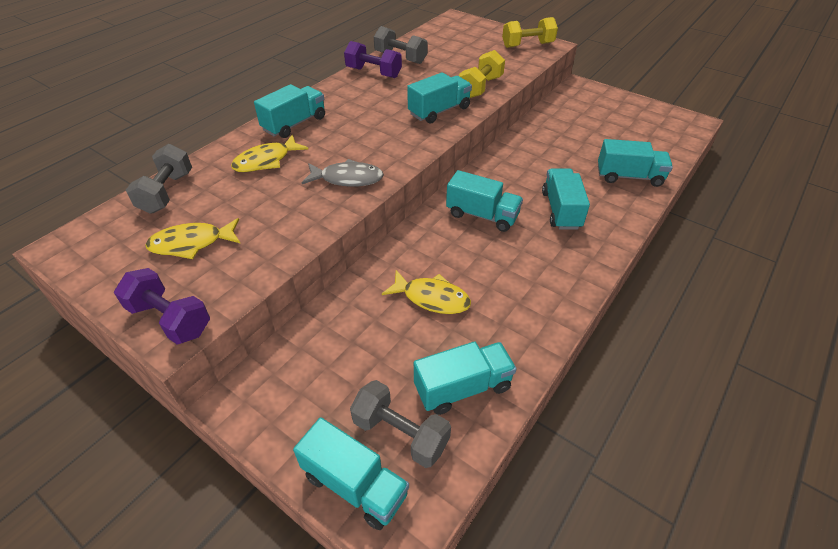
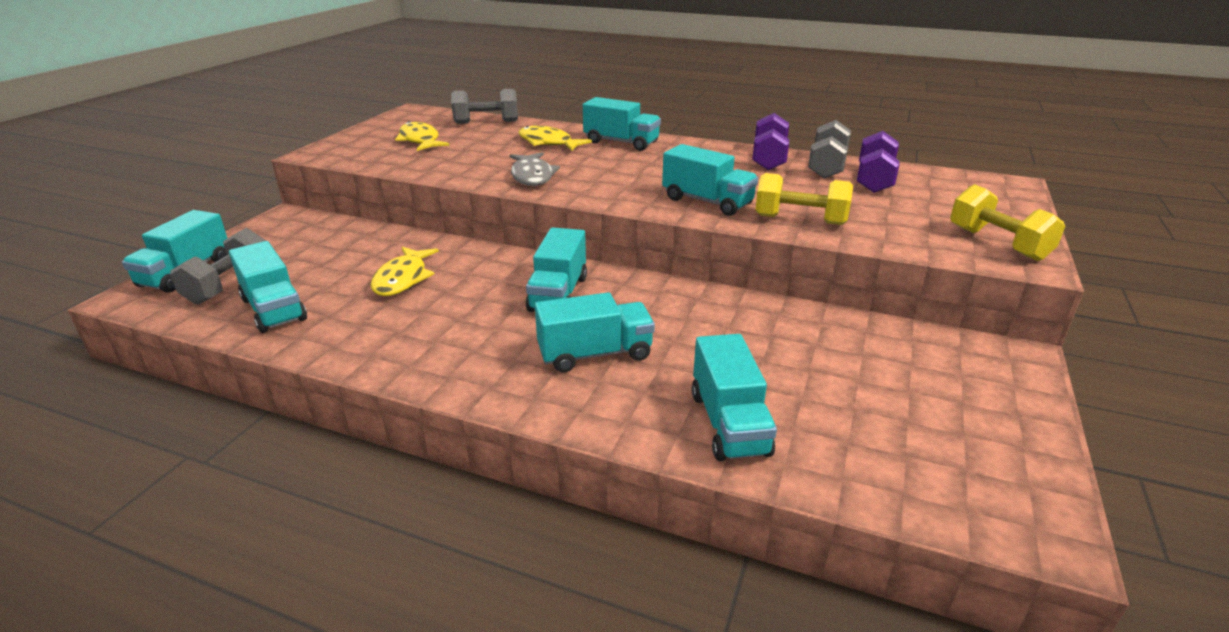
camera: 75 degrees right, 15 degrees down
(170, 319) = (332, 150): purple dumbbell -> purple dumbbell (874, 180)

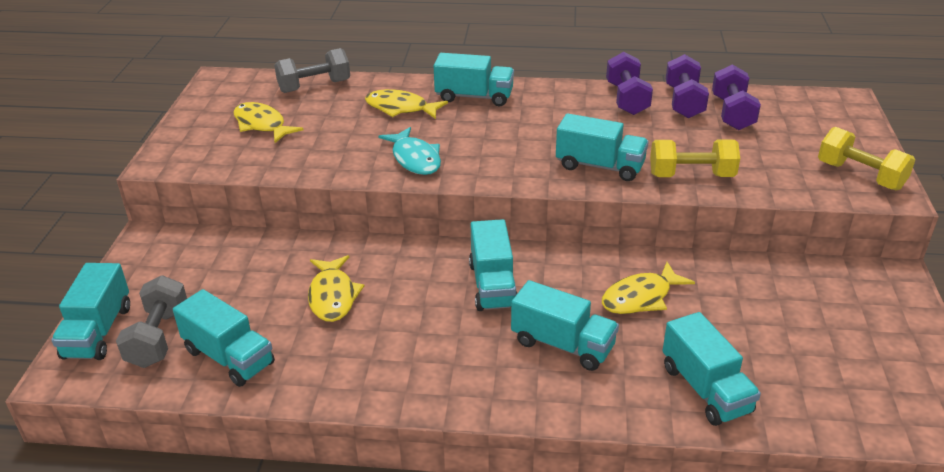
camera: 15 degrees left, 5 degrees up
(532, 176) = (415, 159): grey fish -> turquoise fish
(595, 354) = (562, 344): turquoise truck -> turquoise truck turned 60 degrees clockwise
(704, 328) = (640, 297): none -> yellow fish
(827, 167) = (684, 102): grey dumbbell -> purple dumbbell

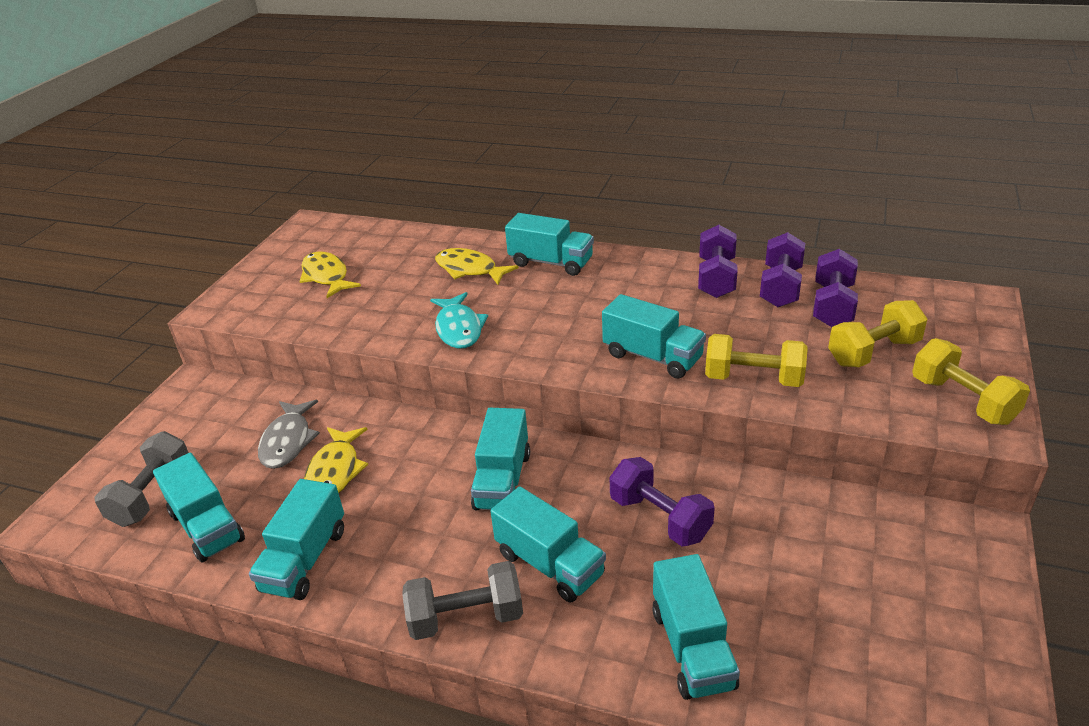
camera: 15 degrees right, 0 degrees up
(98, 332) = (102, 480): turquoise truck -> turquoise truck (305, 560)
(274, 276) = (288, 441): none -> grey fish
(314, 86) = (396, 238): grey dumbbell -> grey dumbbell (466, 617)
(640, 297) = (659, 518): yellow fish -> purple dumbbell
(778, 146) = (873, 352): none -> yellow dumbbell

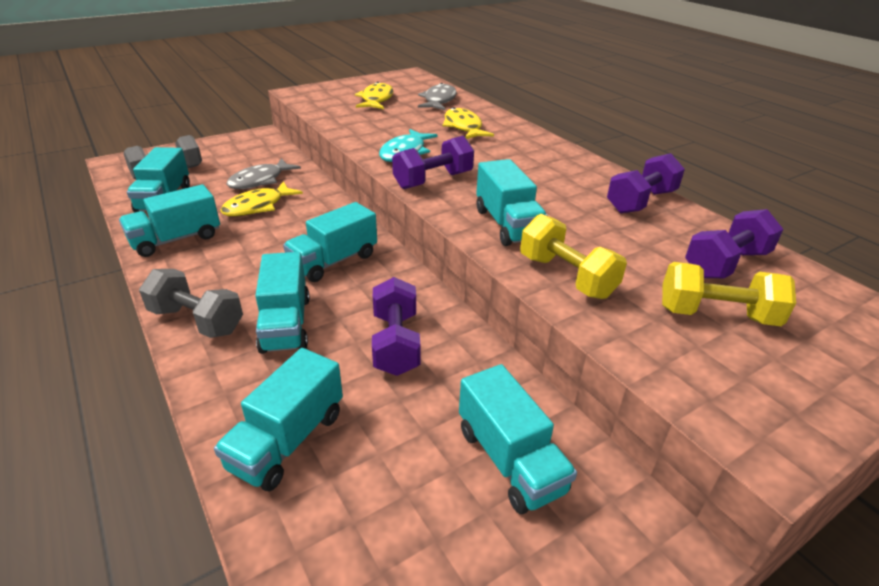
camera: 35 degrees right, 0 degrees up
(396, 247) = (439, 100): none -> grey fish
(551, 262) = (524, 144): turquoise truck -> turquoise truck (510, 459)
(780, 287) = (692, 230): purple dumbbell -> purple dumbbell (433, 180)
(962, 400) = (763, 402): yellow dumbbell -> none

